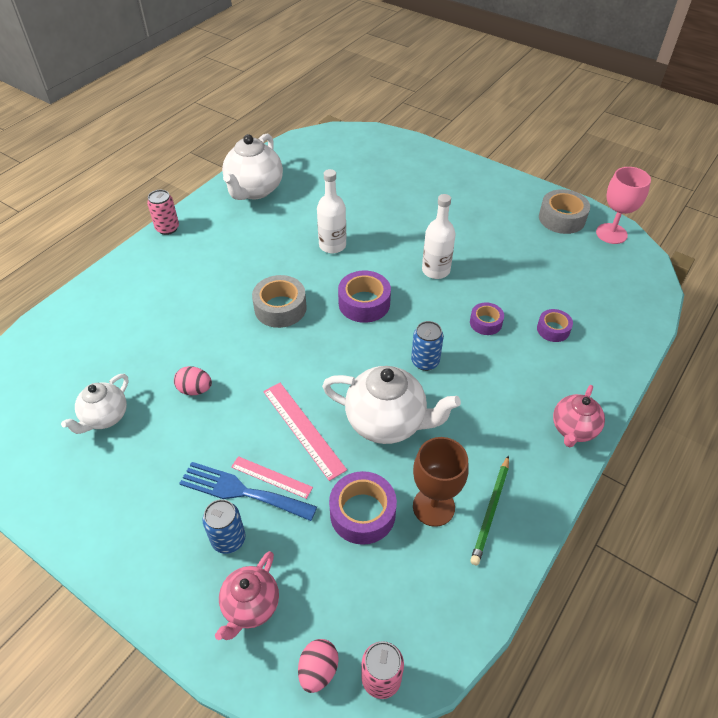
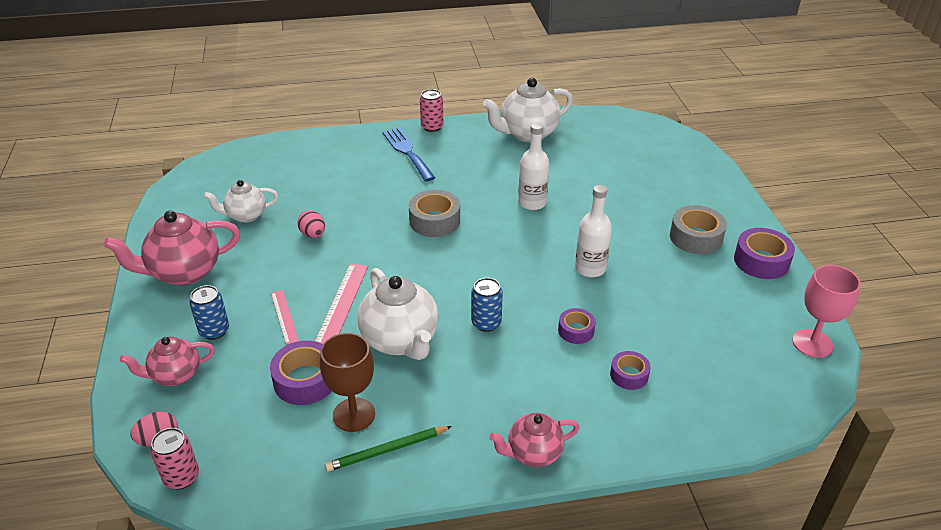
camera: 45 degrees right, 10 degrees down
(121, 513) = (184, 272): none -> pink teapot
(241, 491) = (257, 311): blue fork -> blue fork (407, 152)
(364, 303) = (498, 255): purple tape -> purple tape (761, 261)
(561, 218) = (776, 301): grey tape -> grey tape (696, 237)

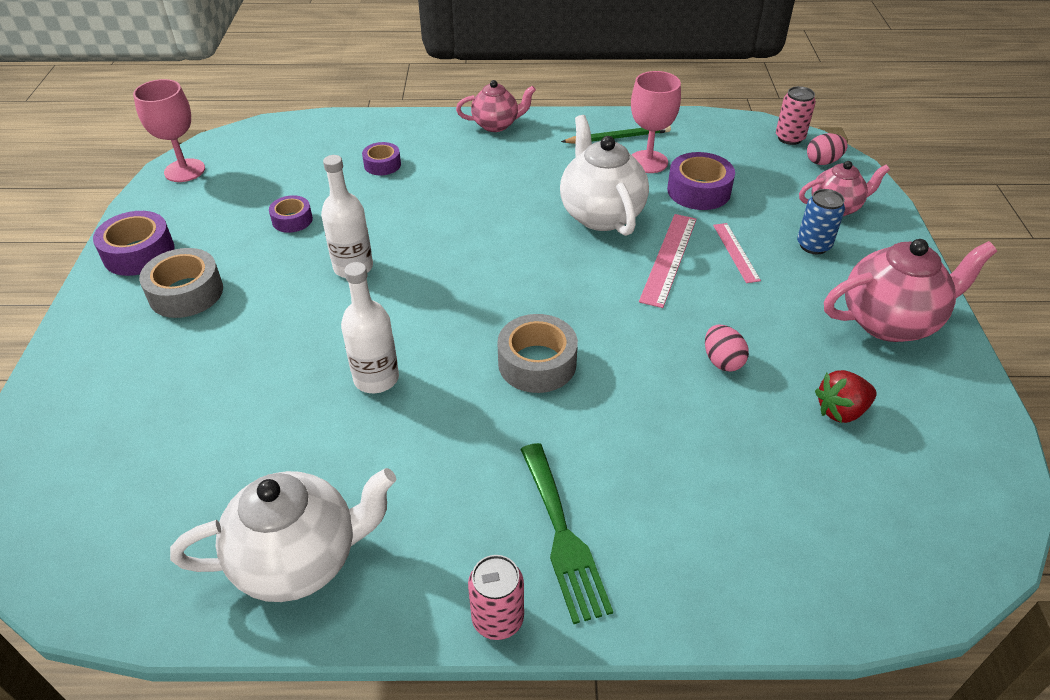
camera: 170 degrees left, 5 degrees up
(246, 216) = (841, 411): white teapot -> red strawberry
(354, 415) = (648, 162): brown goblet -> pink goblet
(407, 152) = (563, 536): blue fork -> green fork
(486, 323) = (504, 221): blue can -> none
(576, 330) = (411, 204): purple tape -> purple tape (292, 220)

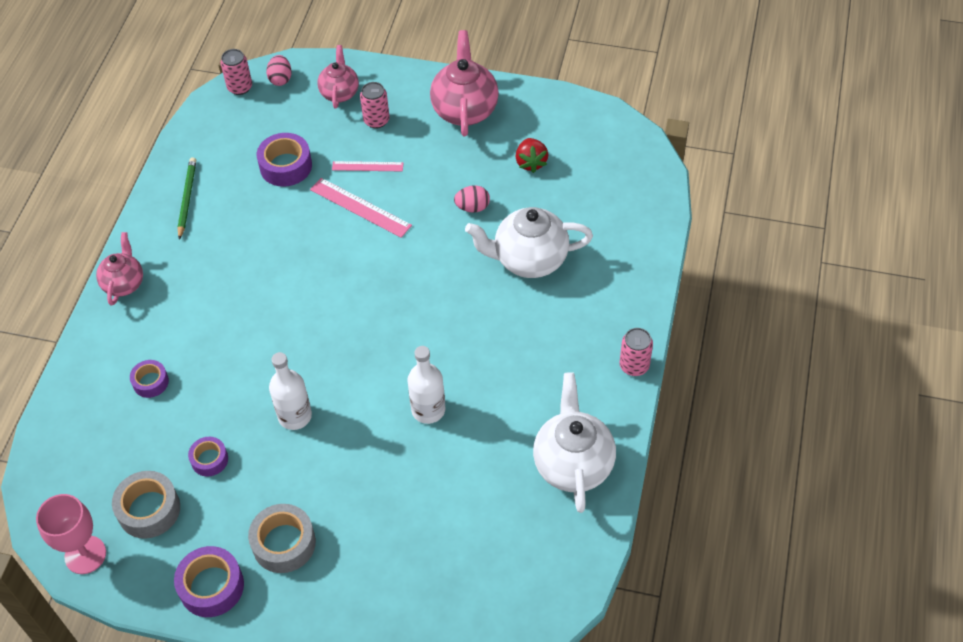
camera: 75 degrees left, 10 degrees up
(537, 363) = (443, 310): grey tape -> grey tape (149, 510)
(563, 536) = (587, 324): green fork -> none
(601, 214) = (291, 236): white teapot -> white teapot (529, 260)
(648, 162) = (232, 187): pink goblet -> none
(813, 245) = (376, 120): blue can -> pink can

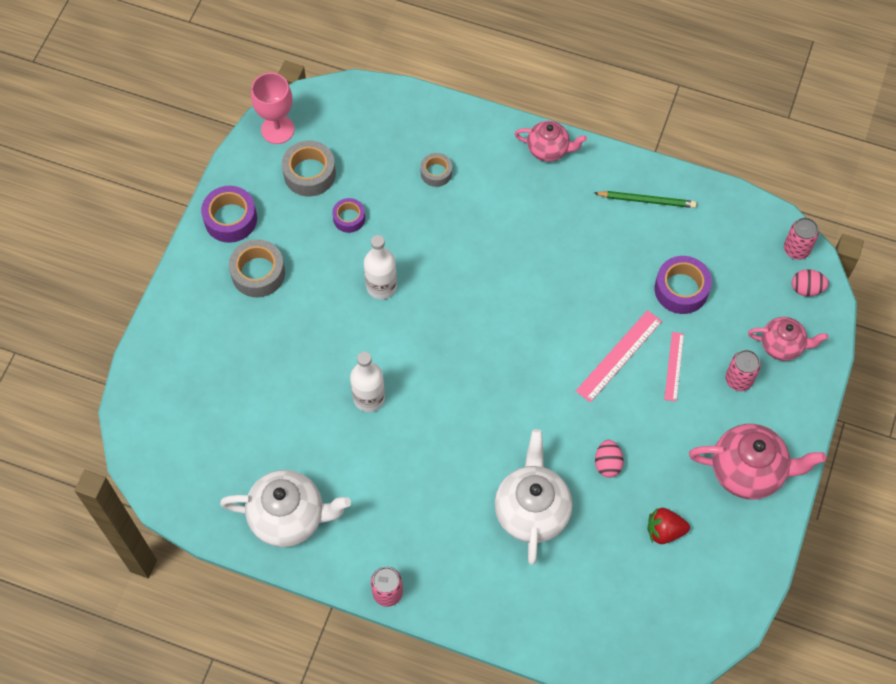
camera: 95 degrees right, 10 degrees up
(150, 382) = (436, 173): purple tape -> grey tape

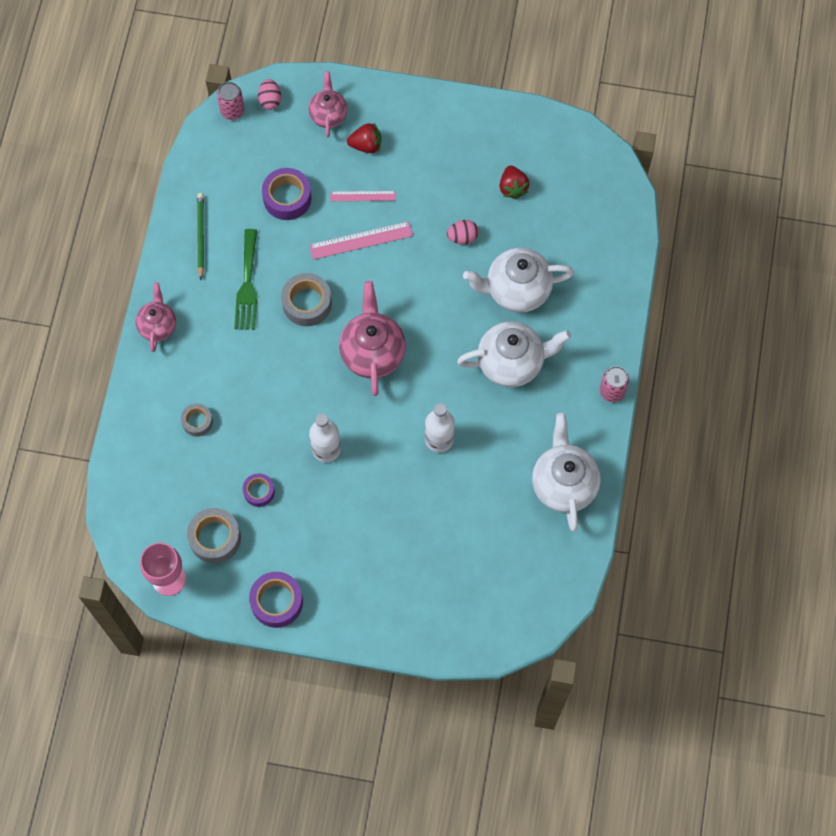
camera: 100 degrees left, 5 degrees up
(258, 273) = (331, 563): grey tape -> grey tape (307, 303)
(443, 489) = (511, 363): none -> white teapot
(582, 237) = (247, 285): none -> green fork
(619, 356) = (361, 240): pink ruler -> pink ruler turned 45 degrees counterclockwise
(738, 379) = (366, 145): pink can -> red strawberry
(748, 471) = (448, 131): pink teapot -> pink teapot (372, 352)

